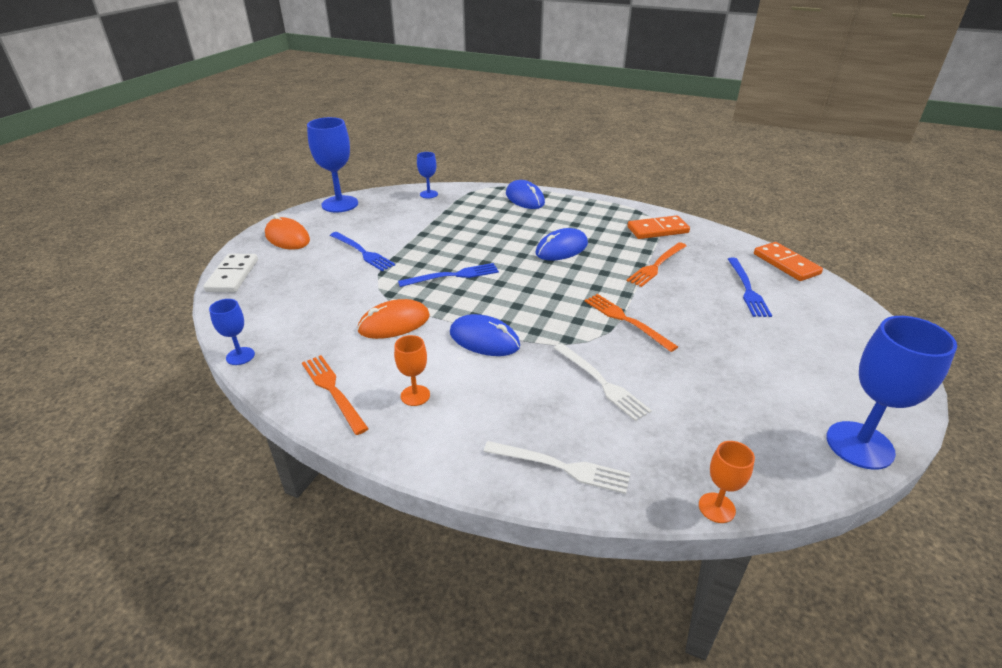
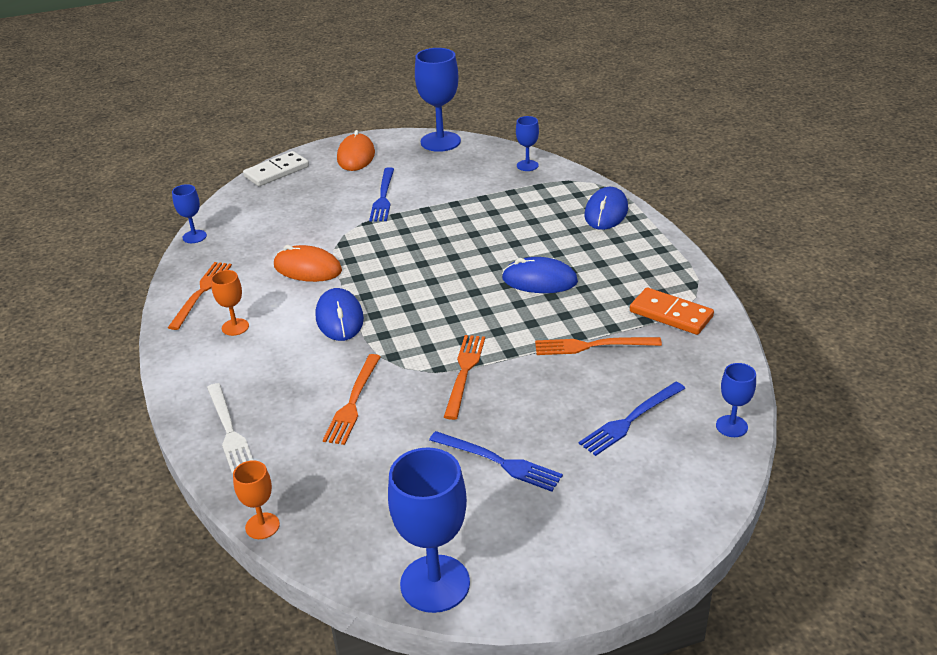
camera: 50 degrees right, 0 degrees up
(452, 276) = (409, 254): blue fork -> blue fork (498, 462)
(601, 382) = (353, 401): white fork -> orange fork
(786, 264) = (731, 426): orange domino -> blue goblet

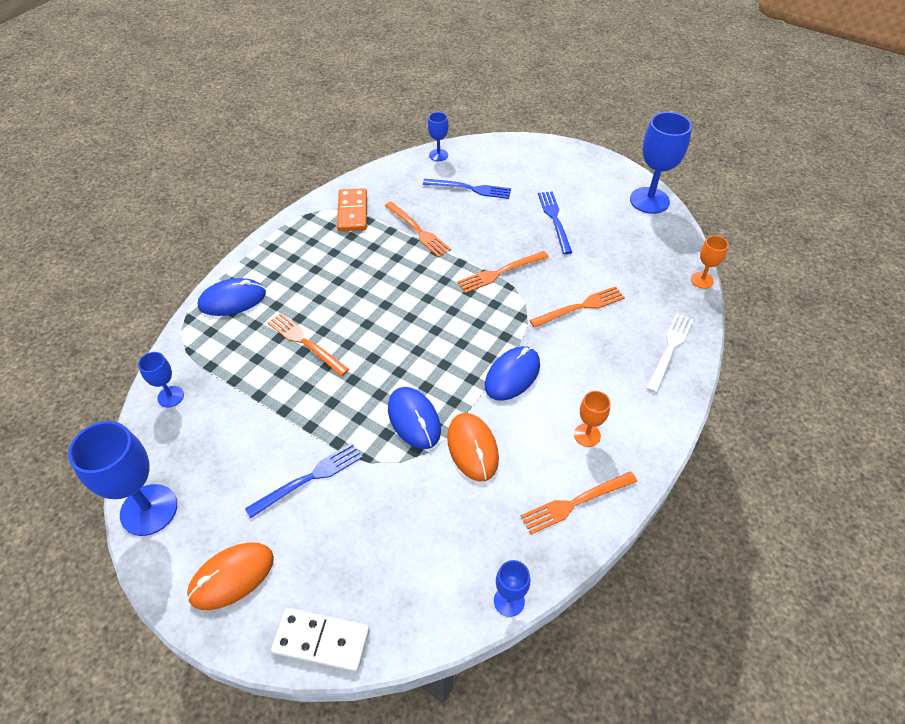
camera: 130 degrees left, 15 degrees up
(511, 231) = (306, 343): none -> orange fork
(539, 280) = (364, 290): blue mouse -> blue mouse (414, 419)

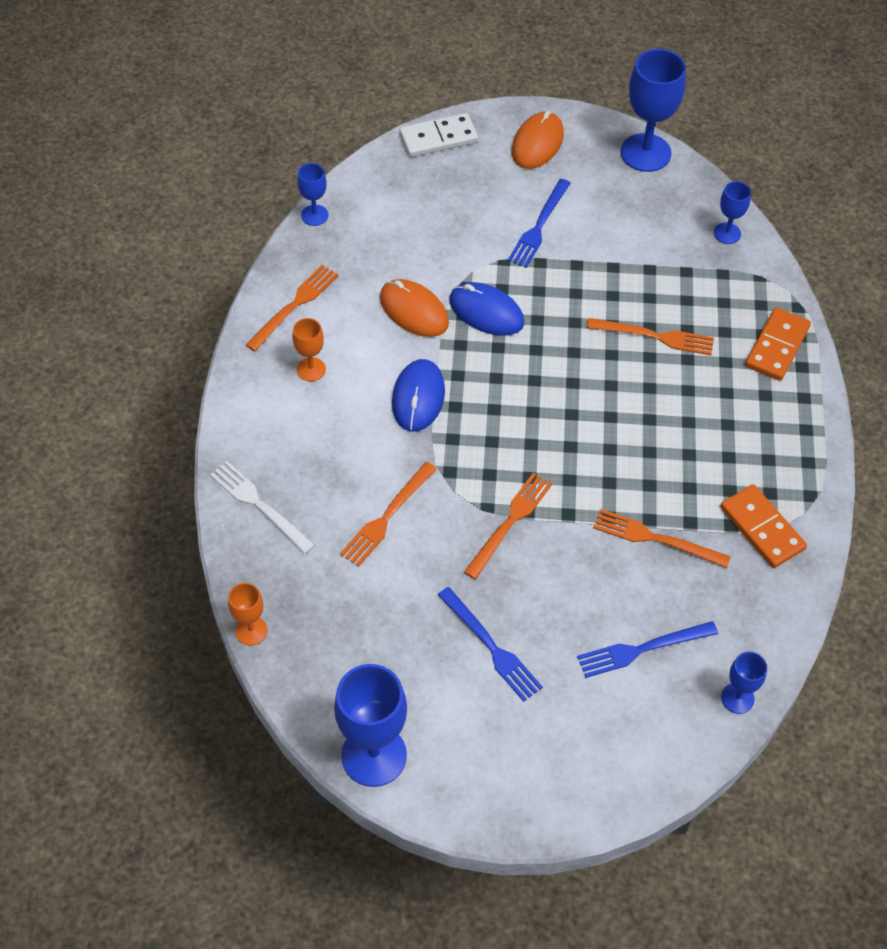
camera: 150 degrees right, 5 degrees up
(232, 300) = (777, 346): blue mouse -> orange domino
(670, 350) = (260, 505): white fork -> white fork turned 135 degrees clockwise

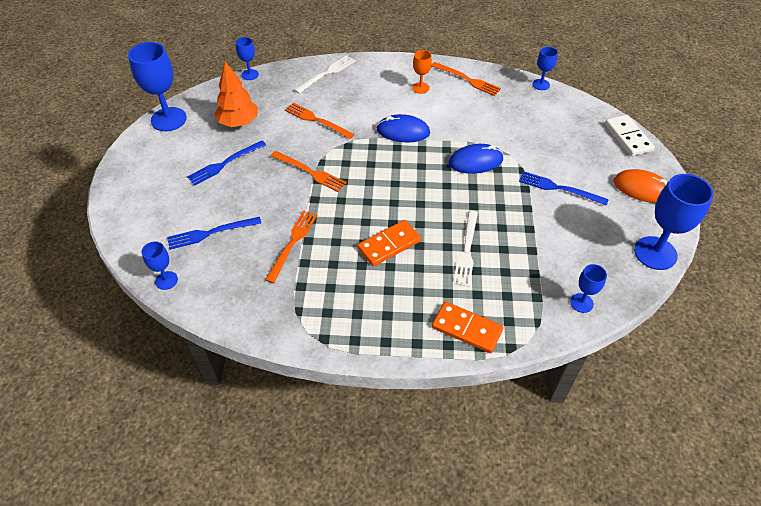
camera: 90 degrees right, 5 degrees down
(251, 630) = (250, 74): orange goblet -> blue goblet
(388, 636) = (238, 123): none -> orange tree
(414, 311) = (471, 128): orange mouse -> none
(486, 312) = (475, 161): blue mouse -> blue mouse turned 45 degrees clockwise
(643, 649) = (211, 233): blue fork -> blue fork turned 90 degrees counterclockwise
(654, 336) = (466, 250): orange fork -> white fork
(762, 528) = (296, 305): orange domino -> orange domino (389, 245)

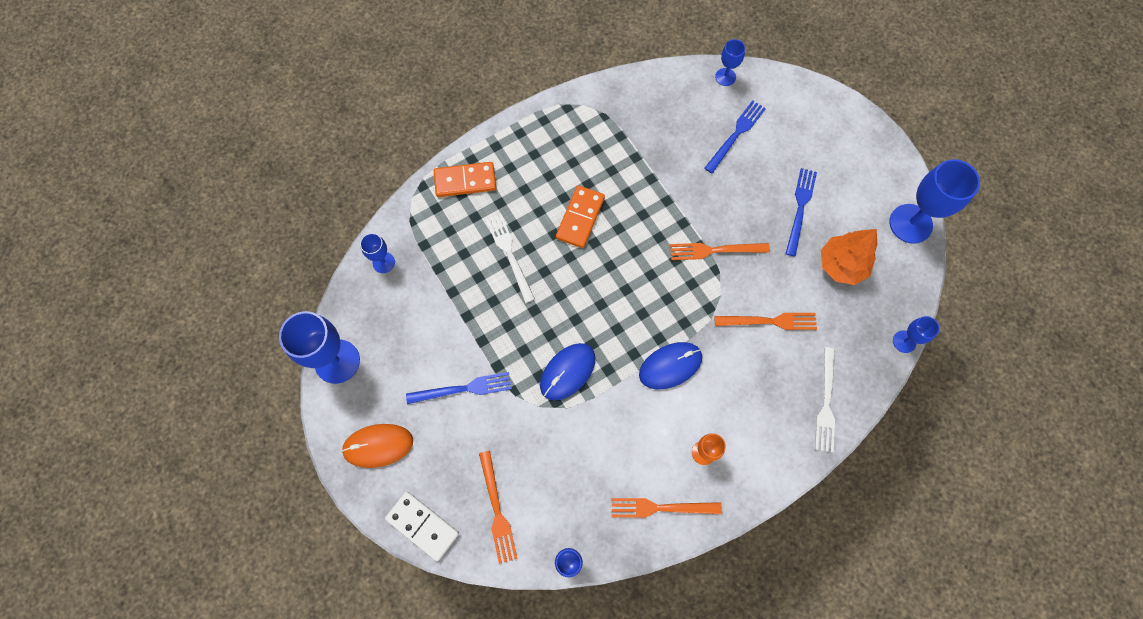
camera: 145 degrees right, 20 degrees up
(292, 243) = (661, 167): orange fork -> orange fork (497, 510)

